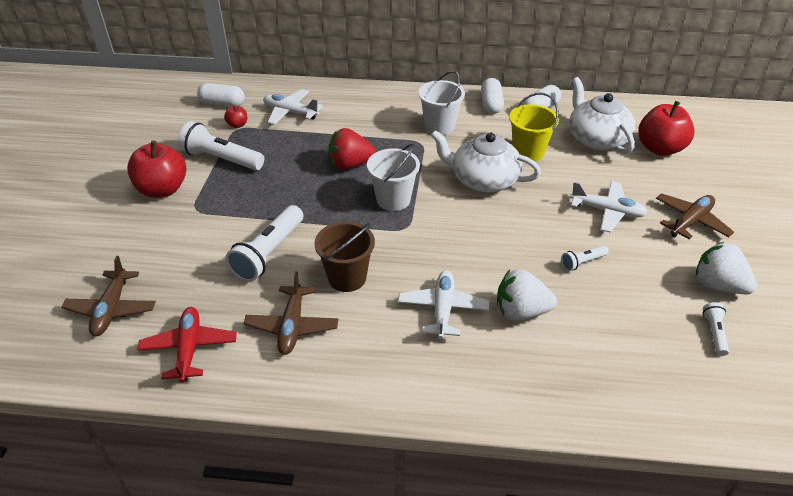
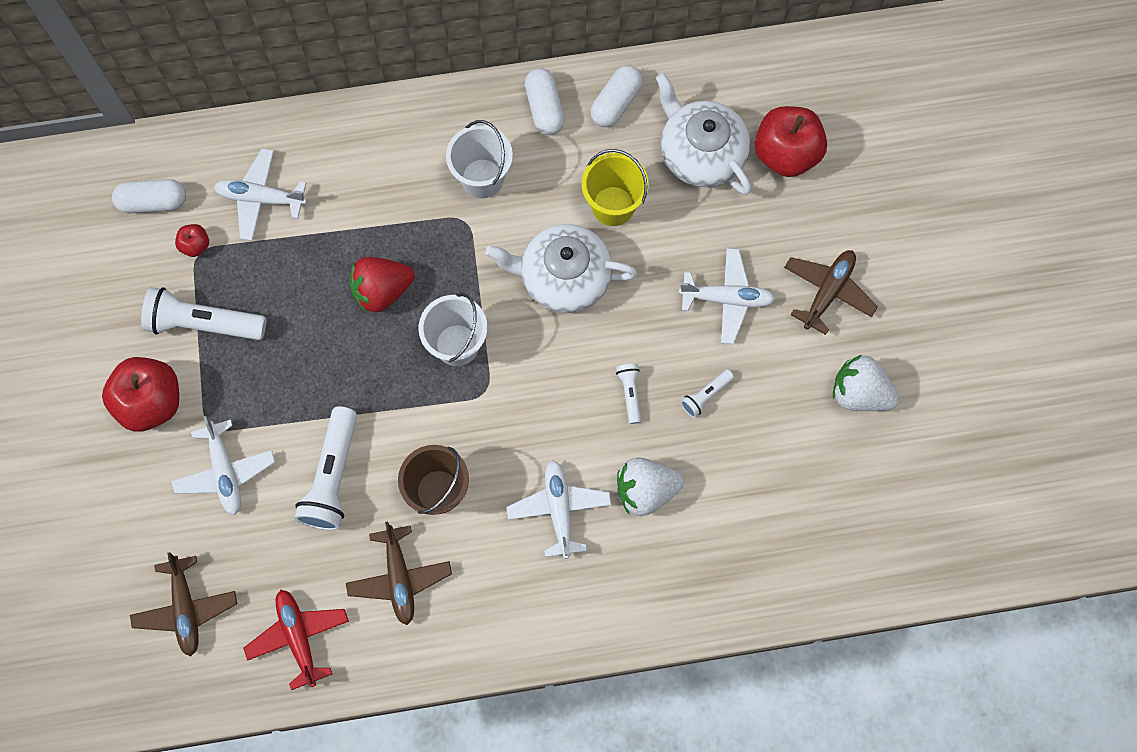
camera: 15 degrees left, 30 degrees up
(191, 235) = (225, 472): none -> white plane
(714, 333) = (855, 467): white flashlight -> white flashlight (630, 393)

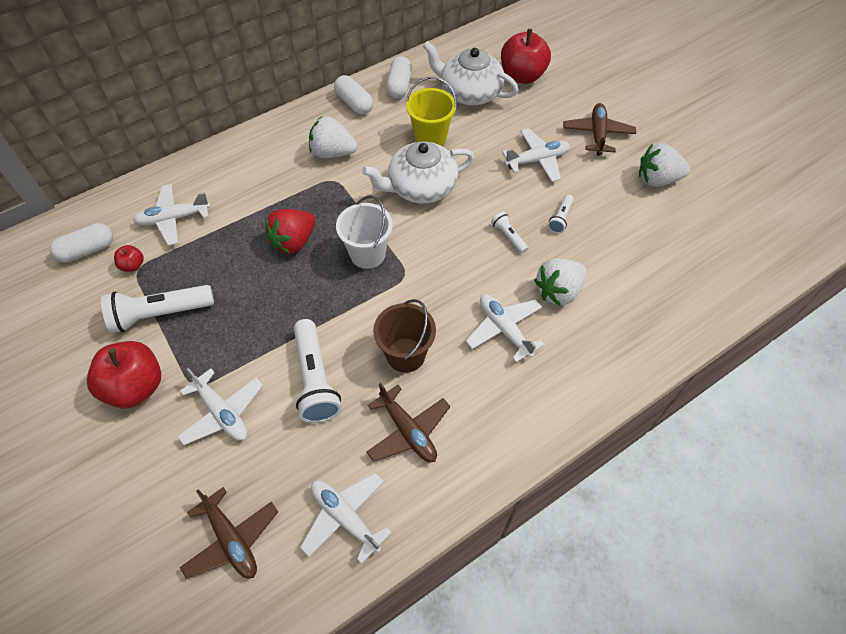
camera: 25 degrees left, 15 degrees down
(298, 637) = (345, 517): red plane -> white plane
(482, 178) = (332, 153): white bucket -> white strawberry

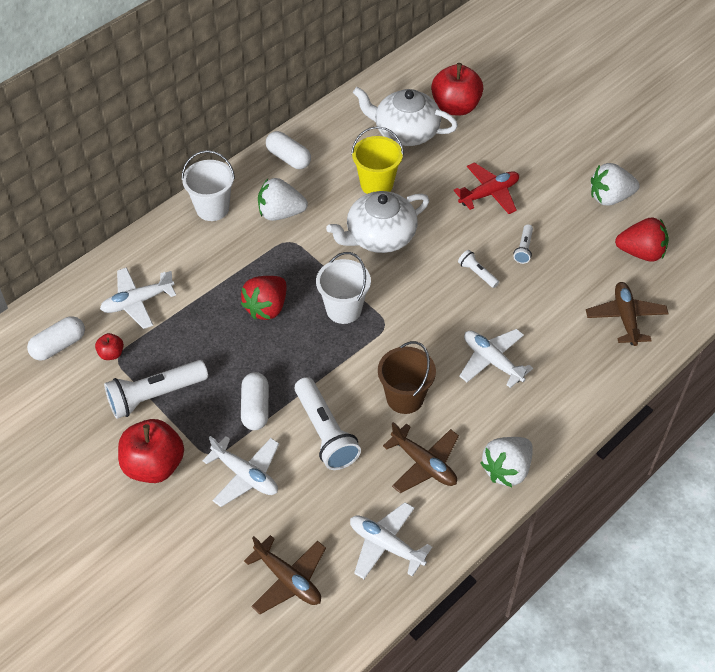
camera: 10 degrees left, 5 degrees down
(270, 140) = (212, 208): none -> white bucket
(399, 86) = (331, 133): white capsule -> white capsule (255, 408)
(537, 160) = (489, 194): white plane -> red plane
(558, 291) = (535, 318): white strawberry -> white strawberry (506, 469)
(597, 134) = (543, 159): brown plane -> brown plane (625, 318)
(680, 238) = (641, 252): none -> red strawberry

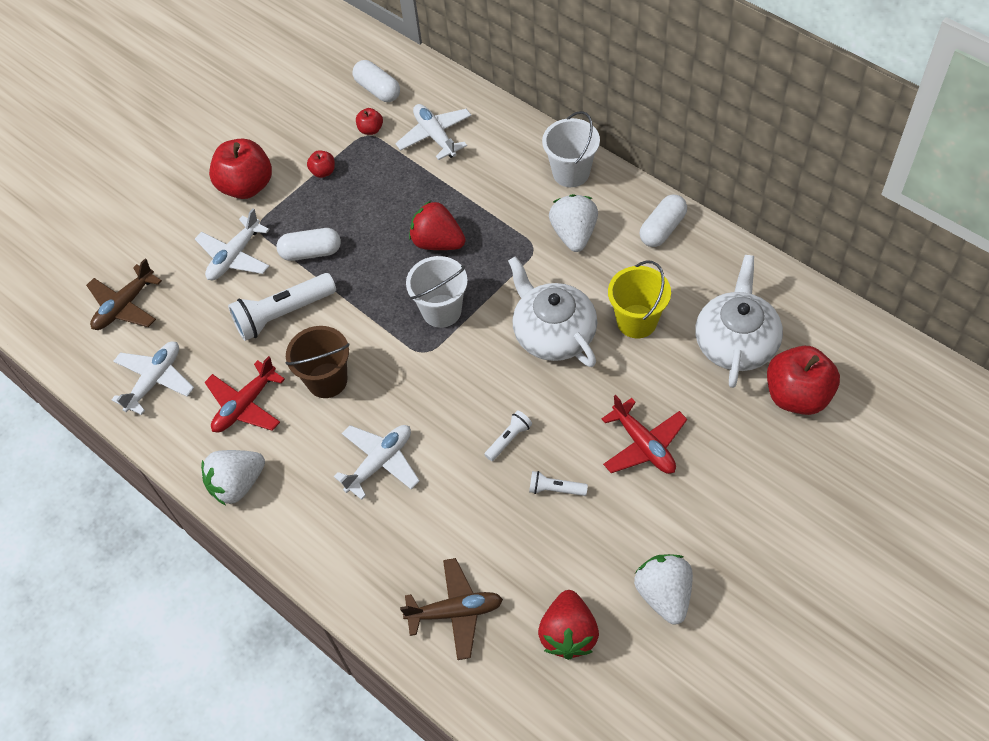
camera: 90 degrees right, 5 degrees up
(155, 396) = (323, 172): white flashlight -> red apple
(424, 464) = (245, 405): brown plane -> red plane
(506, 469) = (237, 484): white strawberry -> white strawberry turned 75 degrees counterclockwise

